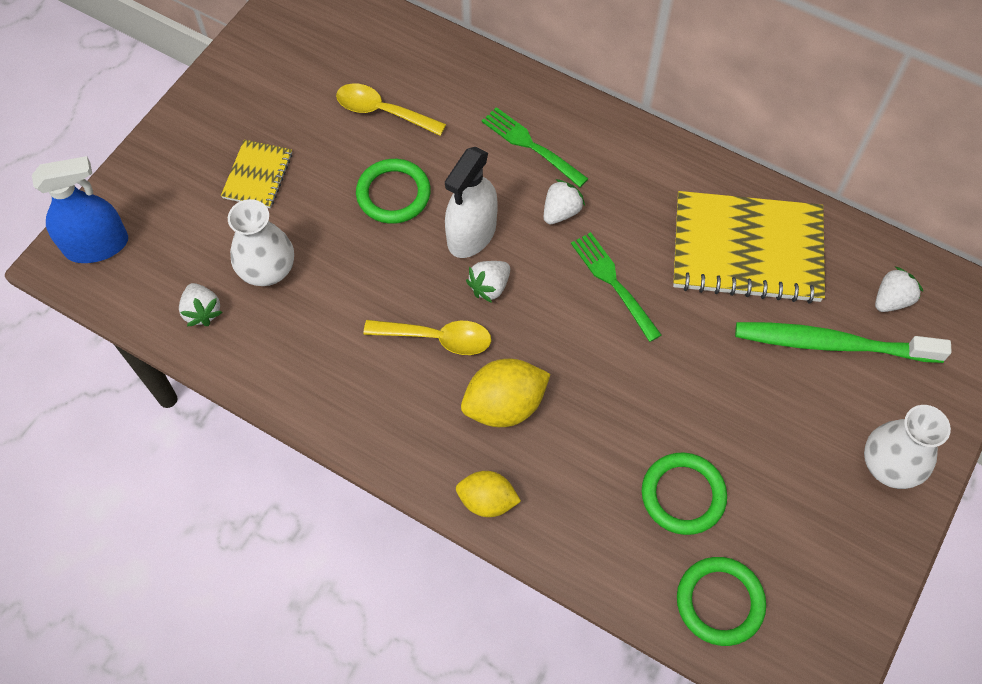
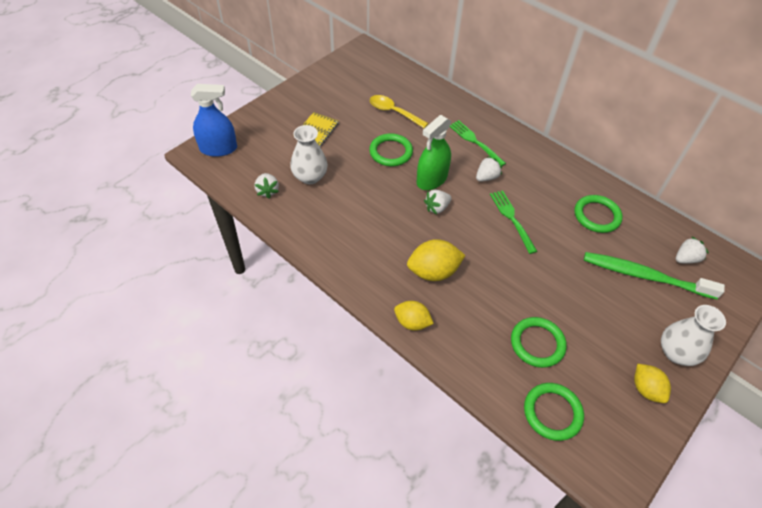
camera: 10 degrees right, 10 degrees down
(437, 338) = (400, 229): yellow spoon -> none
(471, 234) = (432, 179): white spray bottle -> green spray bottle
(747, 249) = (597, 216): yellow notebook -> green ring
(851, 534) = (646, 389): none -> yellow lemon

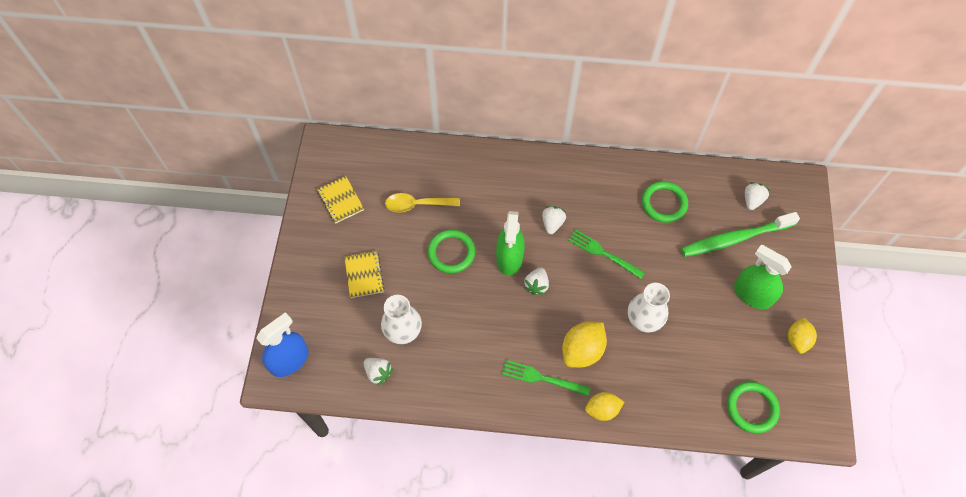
camera: 35 degrees left, 10 degrees up
(343, 82) = (341, 200): none -> yellow notebook
(475, 142) = (514, 191): green fork -> green fork (542, 378)
(537, 343) = (703, 358): green ring -> none
(627, 326) = (752, 294): none -> green spray bottle
(646, 389) = (797, 340): yellow lemon -> yellow lemon turned 75 degrees clockwise
(676, 352) = (797, 293): white vase -> white vase (644, 319)

